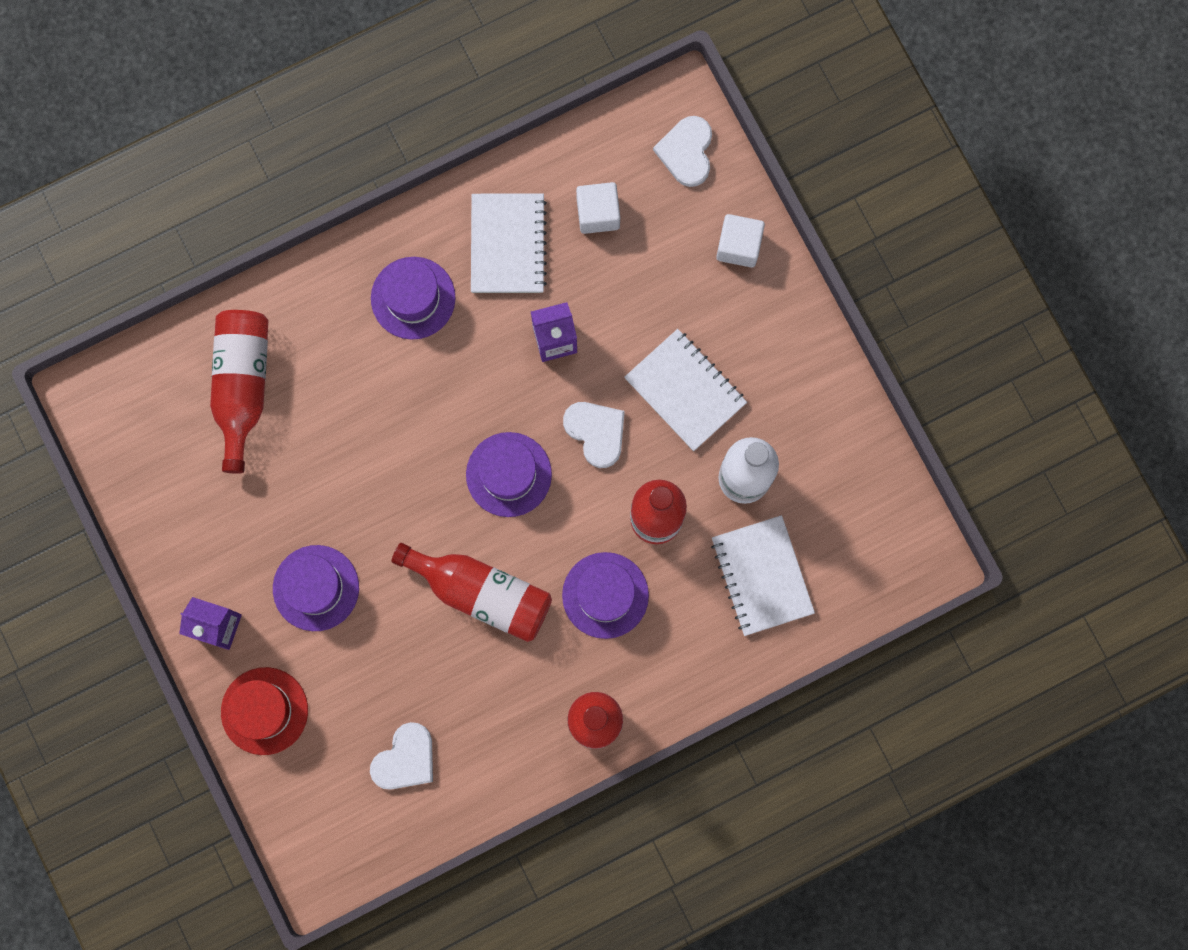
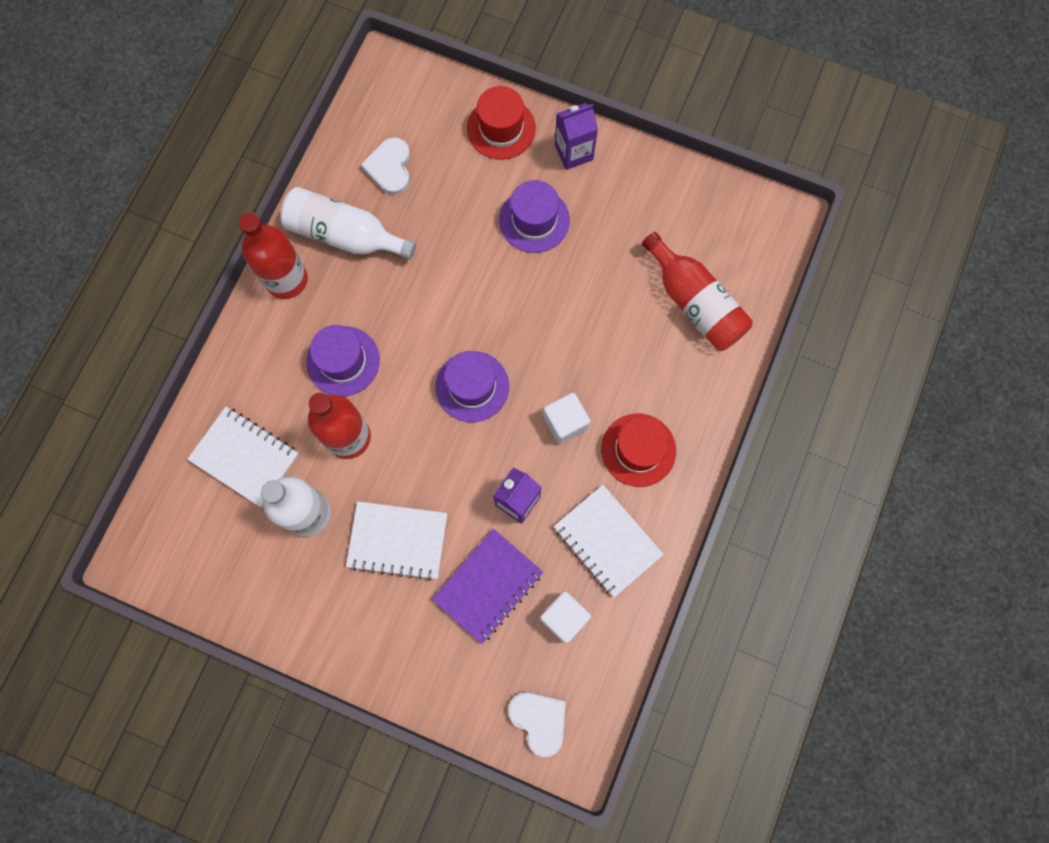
camera: 140 degrees right, 5 degrees down
(413, 298) = (638, 450): purple hat -> red hat
(481, 592) = (426, 299): red bottle -> none
(504, 722) = (345, 235): none -> white bottle
(596, 432) = (436, 461): white heart -> none
(639, 290) = (488, 586): none -> purple notebook
(738, 246) = (443, 680): white cube -> white cube (565, 422)

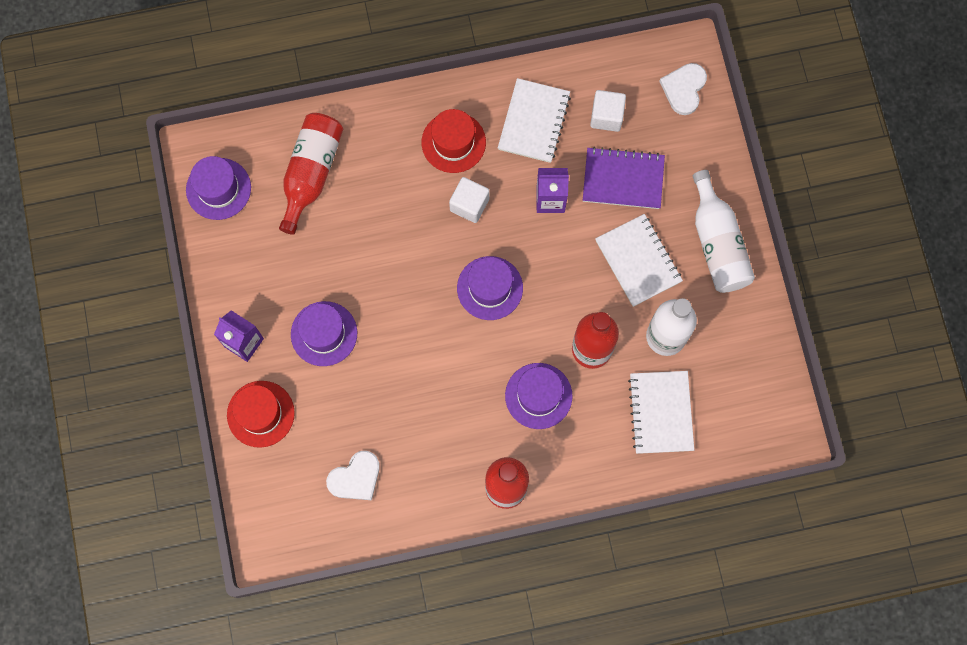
camera: 125 degrees left, 0 degrees up
(345, 235) = (437, 470): white bottle -> white bottle (717, 243)
(734, 216) = (218, 189): none -> purple hat

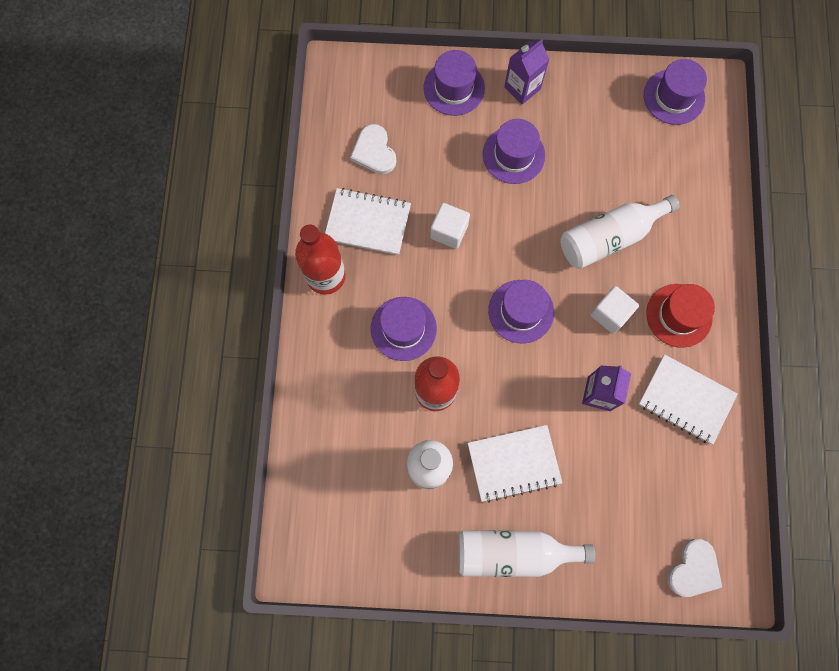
camera: 105 degrees right, 0 degrees up
(260, 414) = (454, 88): red hat -> purple hat
(311, 173) = (673, 178): red bottle -> none
(390, 221) = (609, 237): none -> white bottle
(606, 116) = (678, 476): white cube -> white cube (449, 231)
(623, 179) = (604, 473): purple notebook -> none
(660, 413) = (354, 440): white notebook -> white notebook (368, 222)
(684, 89) = (694, 570): white heart -> white heart turned 90 degrees clockwise

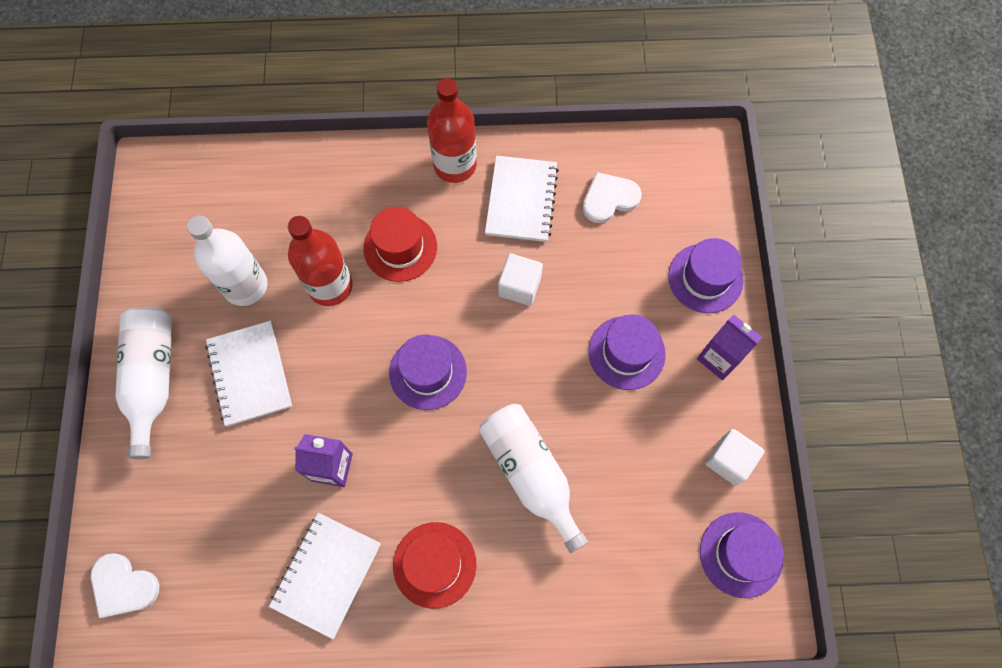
camera: 85 degrees right, 5 degrees down
(403, 328) = (400, 247): purple hat -> red hat
(610, 314) = (431, 477): white cube -> white cube (729, 460)

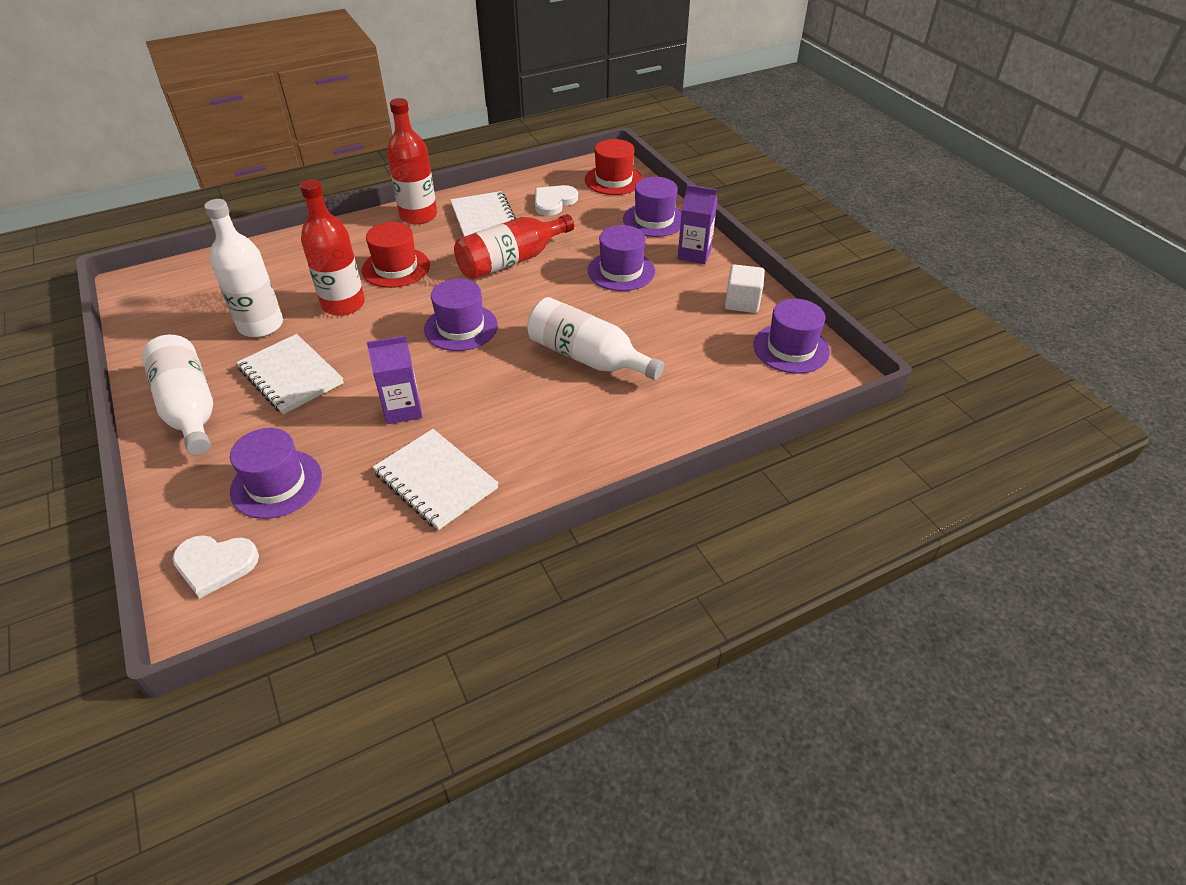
camera: 25 degrees left, 25 degrees down
(196, 514) = (276, 484): none -> purple hat
(326, 574) = (435, 481): white notebook -> white notebook turned 45 degrees counterclockwise
(434, 564) = (537, 439): red hat -> red hat (613, 180)
(519, 286) = (511, 261): white cube -> red bottle

